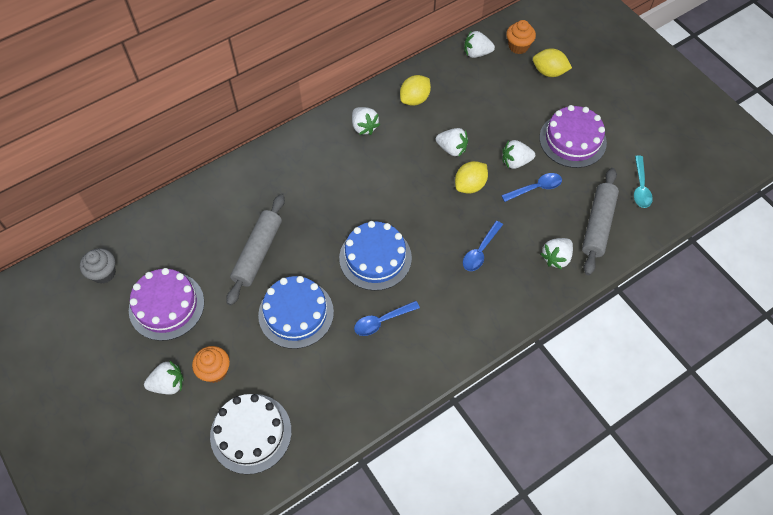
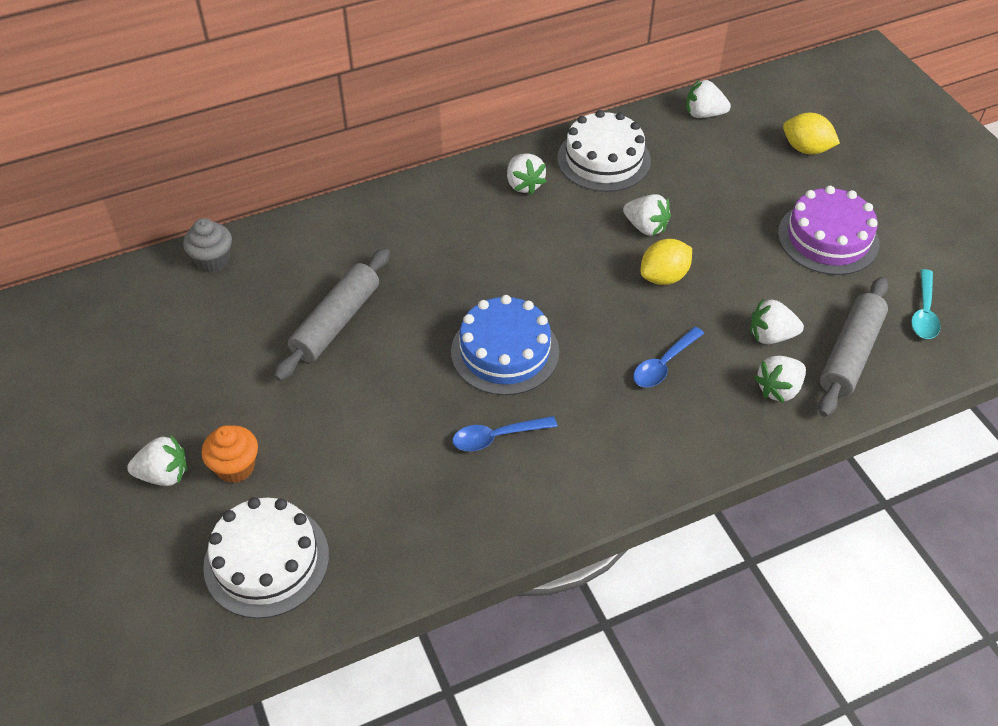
camera: 10 degrees right, 10 degrees down
(103, 273) = (114, 318): grey cupcake -> grey cupcake (213, 260)
(166, 305) = (190, 371): purple cake -> none
(296, 313) = (372, 408): blue cake -> none
(415, 99) = (603, 159): yellow lemon -> white cake
(515, 162) = (737, 255): white strawberry -> white strawberry (771, 336)
(518, 46) = (766, 113): orange cupcake -> none
(535, 188) = (762, 293): blue spoon -> none

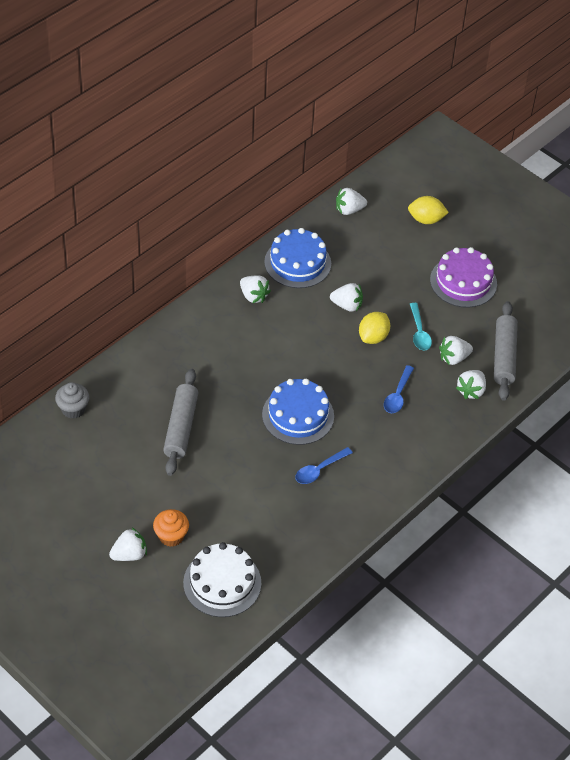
camera: 25 degrees left, 0 degrees up
(603, 159) = (297, 263): white cake -> blue cake
(924, 312) = (537, 317): turquoise spoon -> turquoise spoon (419, 332)

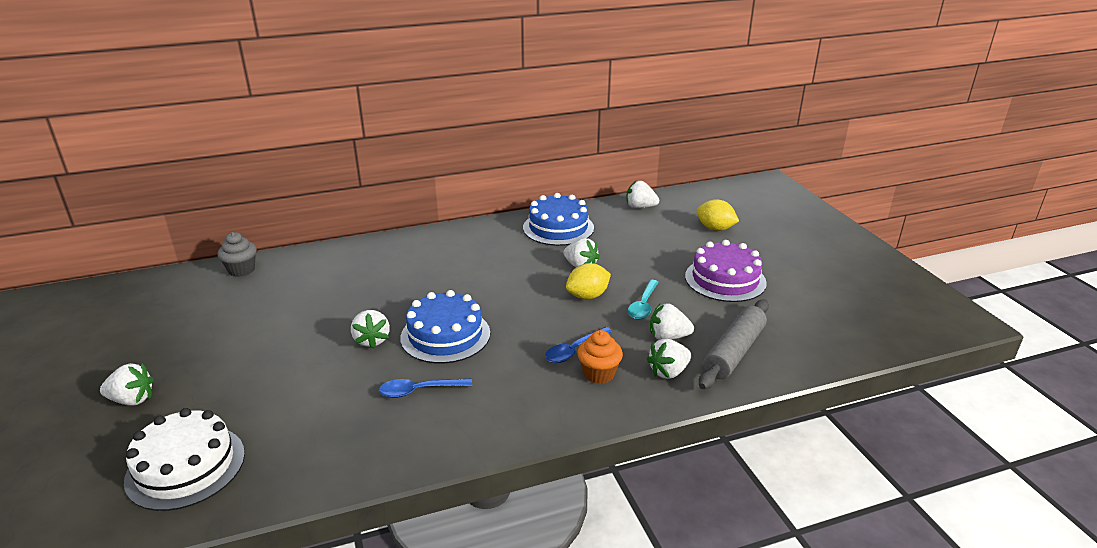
camera: 30 degrees right, 20 degrees down
(171, 536) = (193, 398): orange cupcake -> orange cupcake (599, 374)
(180, 427) = (318, 310): grey rolling pin -> none
(253, 296) = (493, 239): white strawberry -> white strawberry (372, 340)

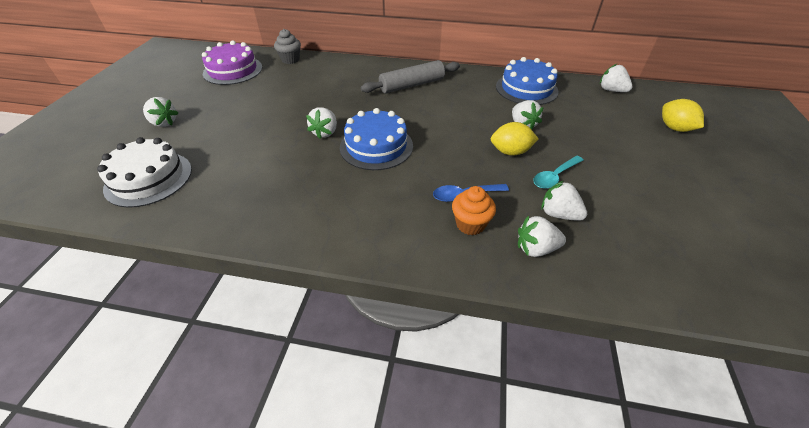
camera: 30 degrees right, 15 degrees up
(419, 391) = (324, 183): blue spoon -> none
(725, 279) = (654, 179): purple cake -> purple cake (233, 70)
(733, 352) = (616, 254): grey rolling pin -> grey rolling pin (412, 85)

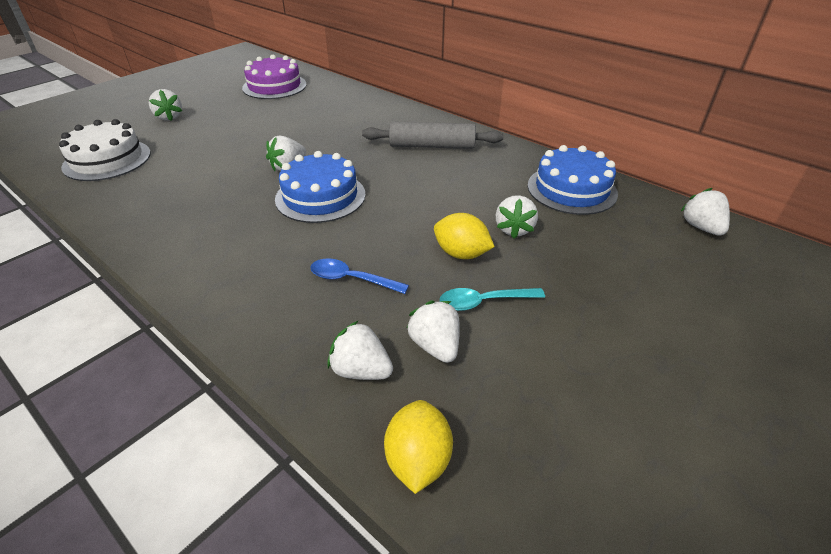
camera: 30 degrees right, 5 degrees down
(290, 60) = (337, 89): grey cupcake -> none
(470, 224) = (321, 311): orange cupcake -> none
(674, 128) = (749, 309): yellow lemon -> yellow lemon (418, 460)

